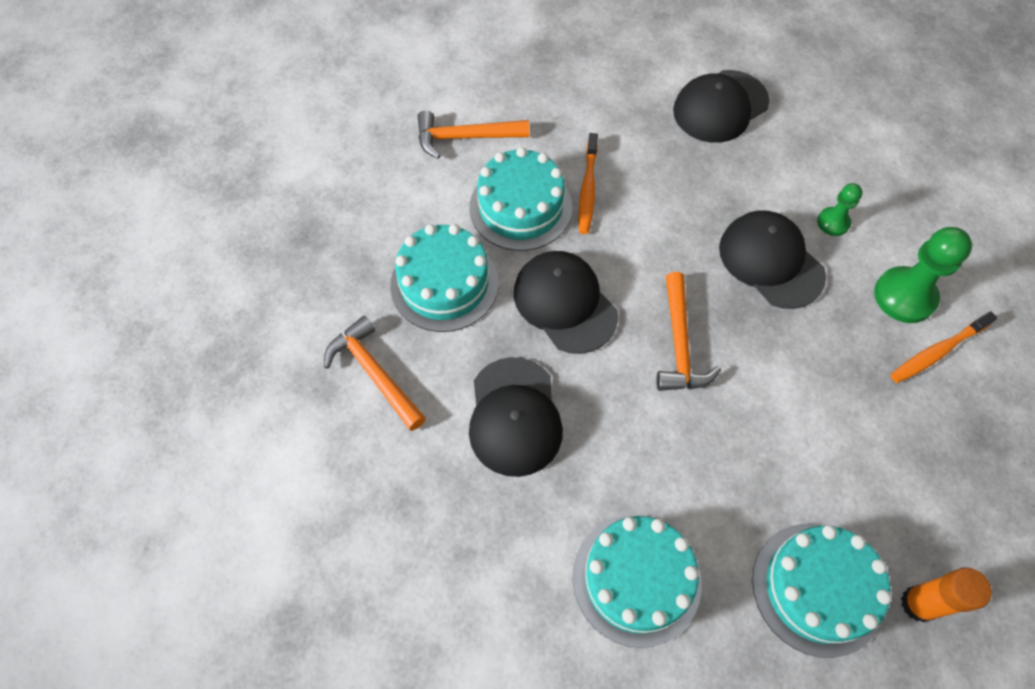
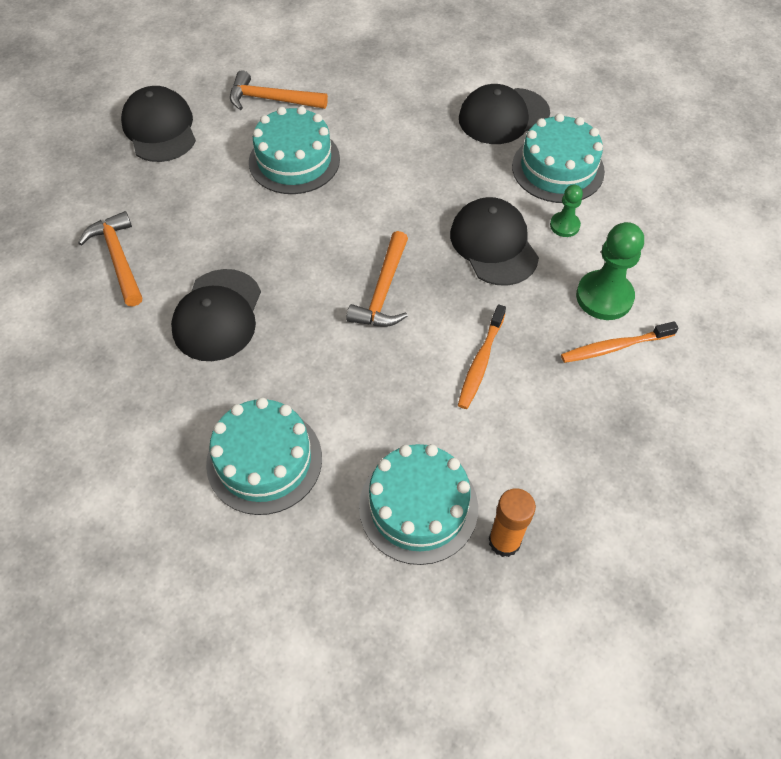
camera: 15 degrees right, 5 degrees down
(444, 284) = (205, 204): turquoise cake -> turquoise cake (558, 169)
(565, 303) = (298, 240): black cap -> black cap (160, 129)
(588, 189) = (357, 158): orange toothbrush -> orange toothbrush (481, 362)

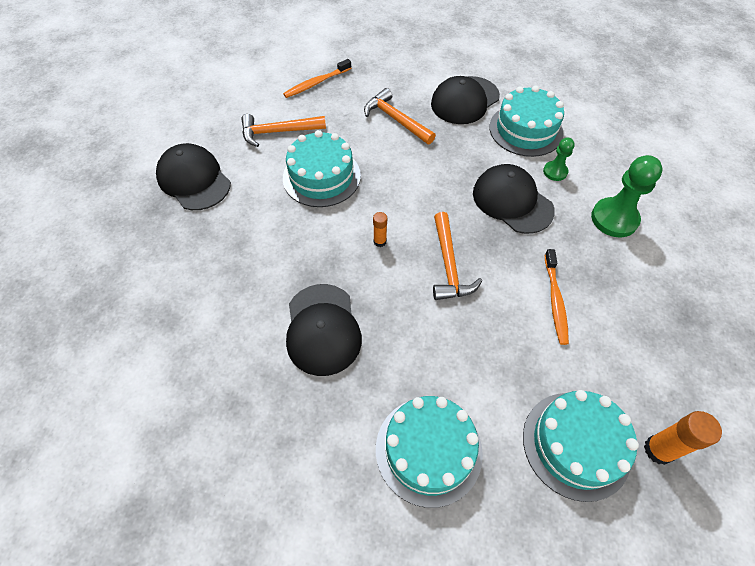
camera: 20 degrees left, 0 degrees up
(118, 258) = (209, 305): orange hammer -> orange hammer (396, 120)
(321, 246) = (380, 241): none -> orange glue stick
(615, 347) = (644, 256): orange toothbrush -> orange toothbrush (316, 83)

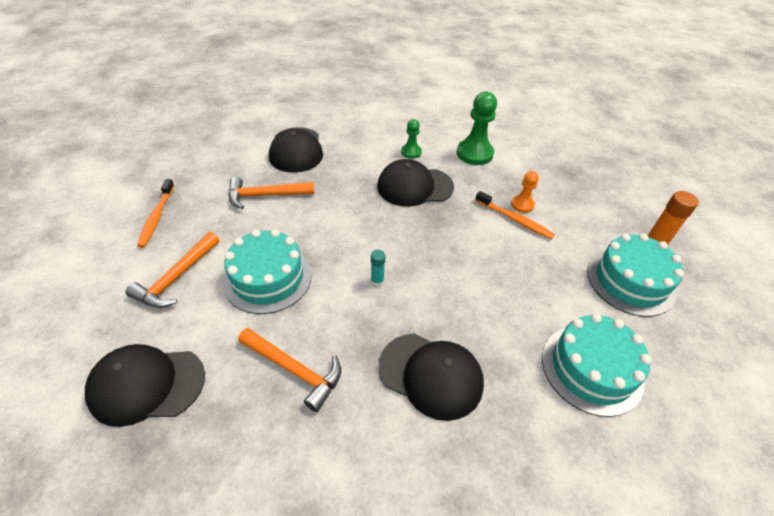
camera: 55 degrees left, 10 degrees down
(380, 241) = (377, 281): orange glue stick -> turquoise glue stick
(448, 265) = (438, 254): orange hammer -> orange hammer (294, 370)
(526, 130) = (360, 141): turquoise cake -> none
(584, 296) = (522, 205): none -> orange pawn

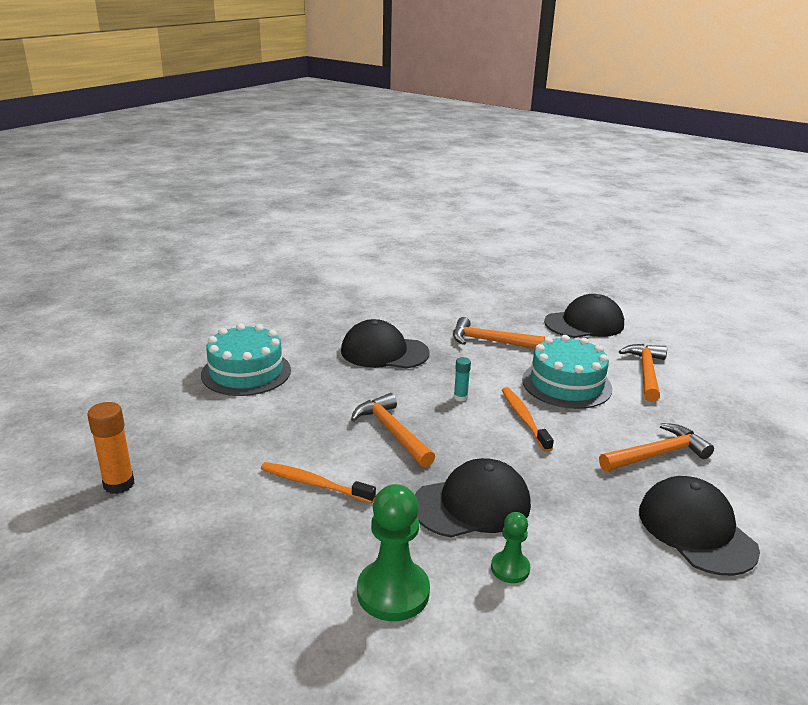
camera: 165 degrees right, 20 degrees down
(157, 217) = (740, 411): orange toothbrush -> orange toothbrush (524, 419)
(450, 253) = (392, 432): none -> orange hammer
(522, 205) = (302, 507): orange pawn -> none
(630, 281) = (175, 439): turquoise cake -> none

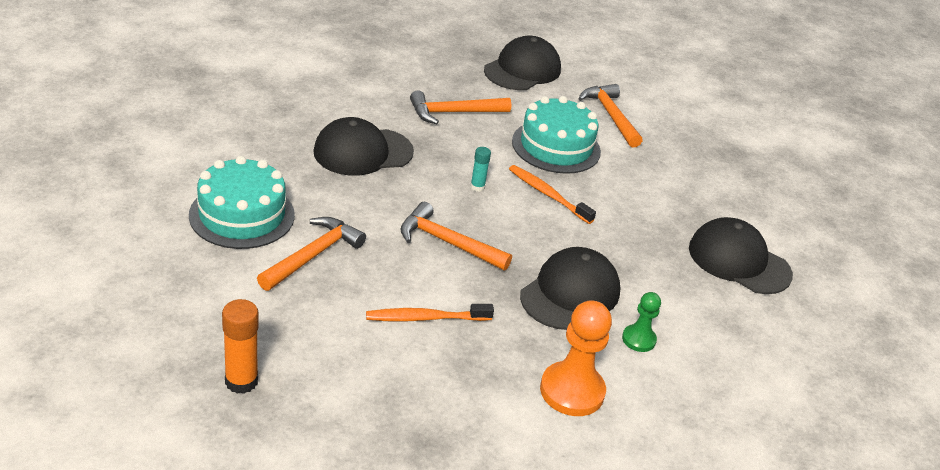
camera: 35 degrees left, 10 degrees up
(393, 592) = (572, 391): green pawn -> orange pawn
(657, 454) = (671, 200): orange hammer -> orange hammer (313, 255)

